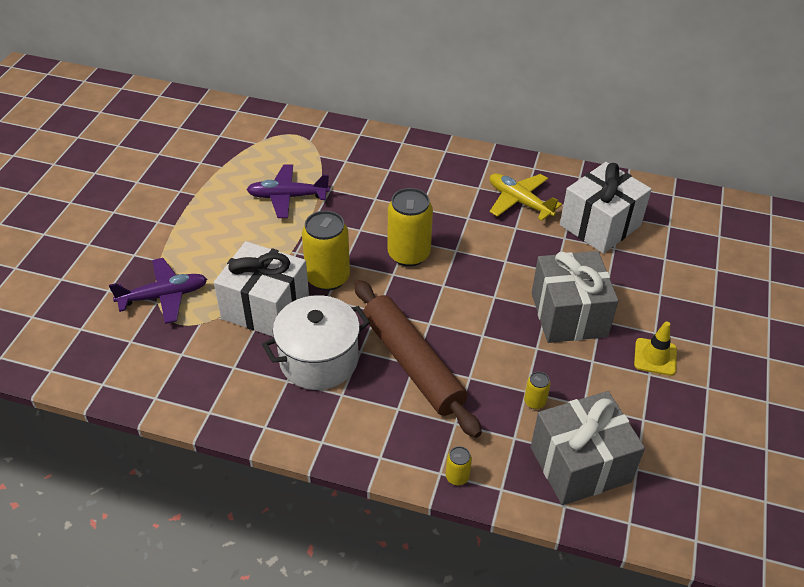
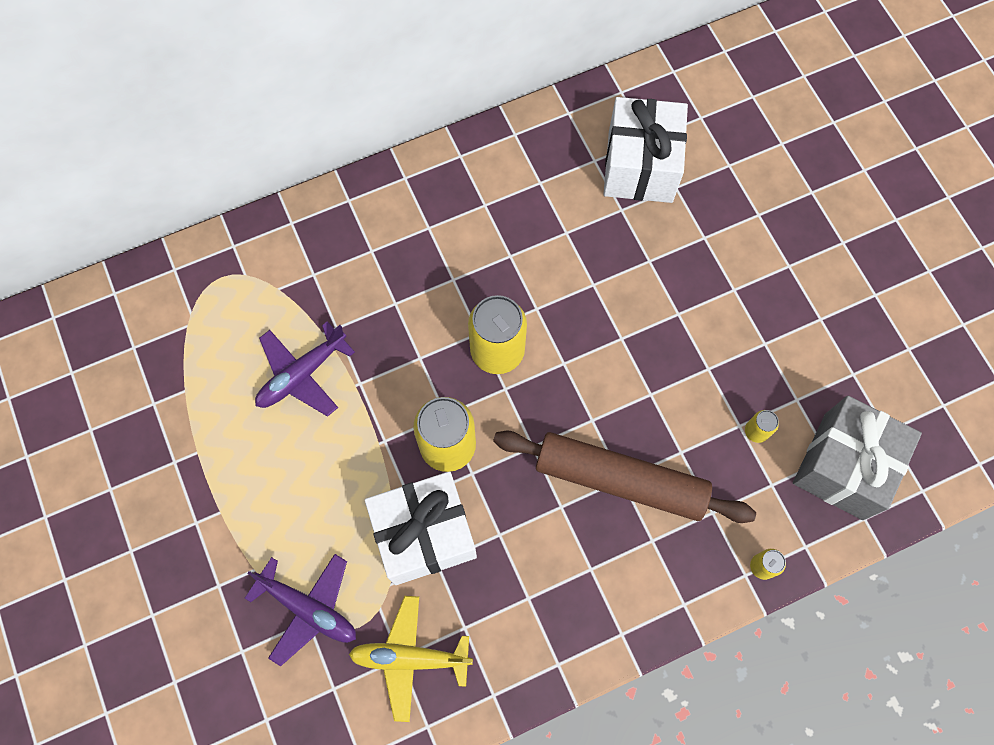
camera: 40 degrees left, 25 degrees up
(164, 296) = (308, 608): purple plane -> purple plane turned 90 degrees clockwise
(319, 360) = (534, 550): white pot -> none
(519, 202) = (540, 193): yellow plane -> yellow plane (410, 658)
(568, 314) = (703, 305): grey gift -> none
(655, 357) = (810, 295): yellow traffic cone -> none

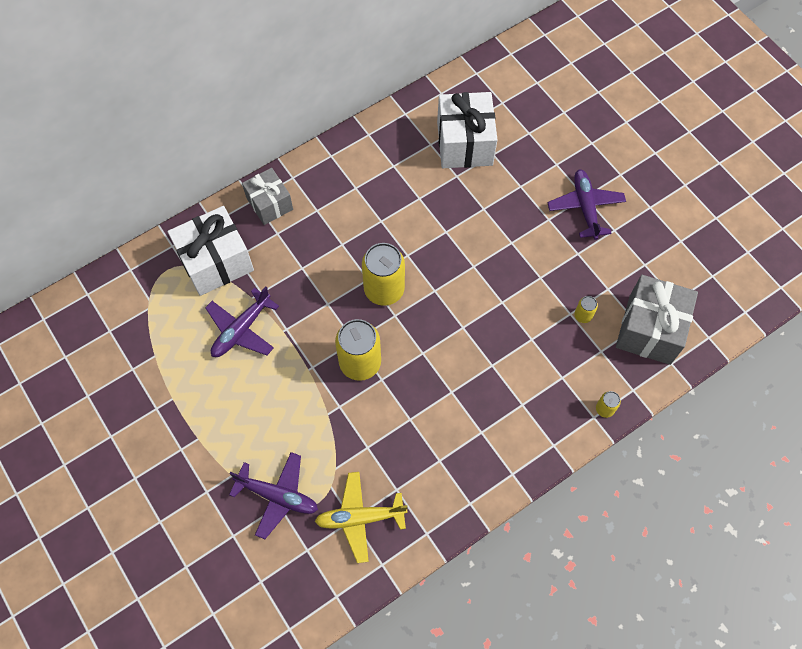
camera: 10 degrees left, 5 degrees down
(368, 209) = (269, 204): none -> grey gift
(424, 534) = (354, 428): white gift -> white gift (216, 262)
(620, 480) = (491, 366): brown rolling pin -> none
(787, 281) = (585, 207): none -> purple plane

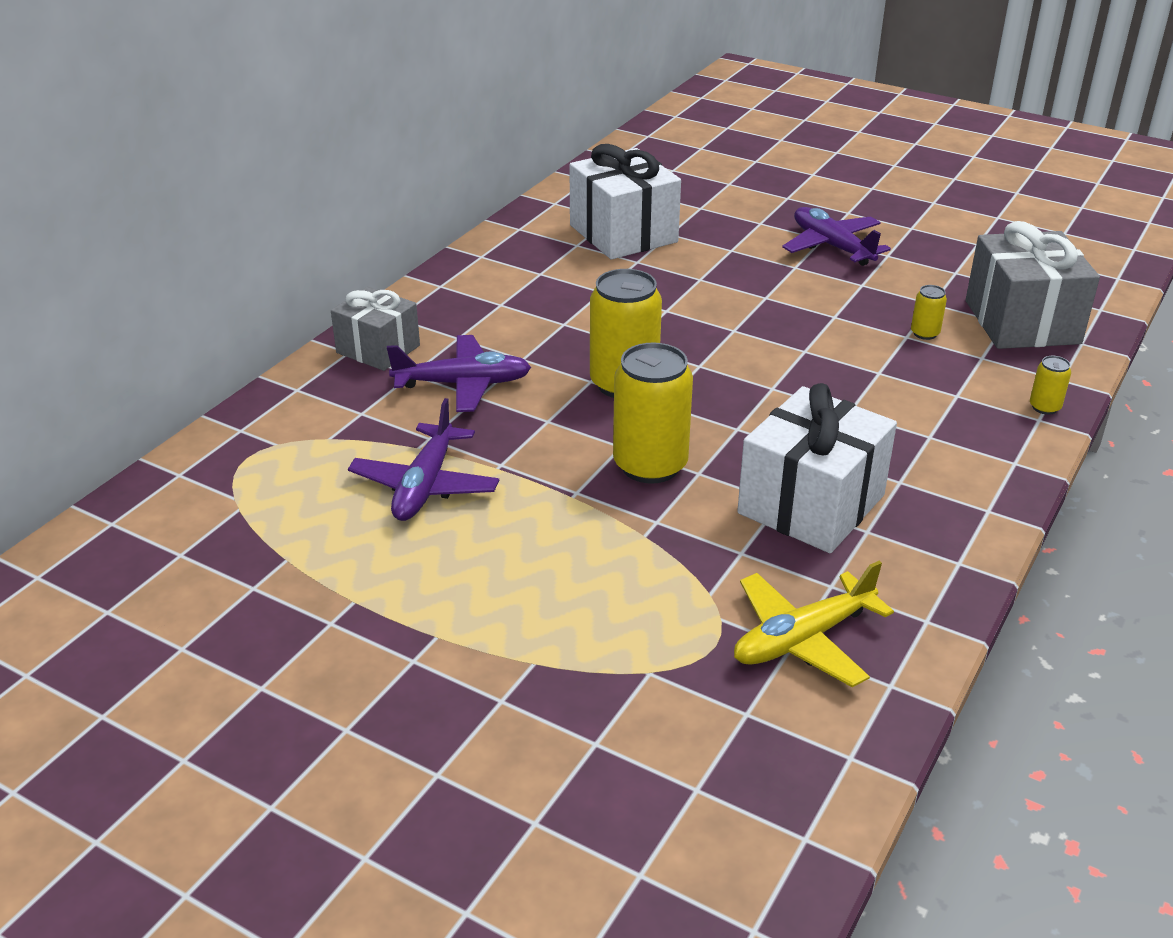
camera: 25 degrees left, 30 degrees down
(216, 262) = (329, 427): white gift -> white gift (811, 504)
(277, 496) = (638, 661): purple plane -> purple plane (463, 384)

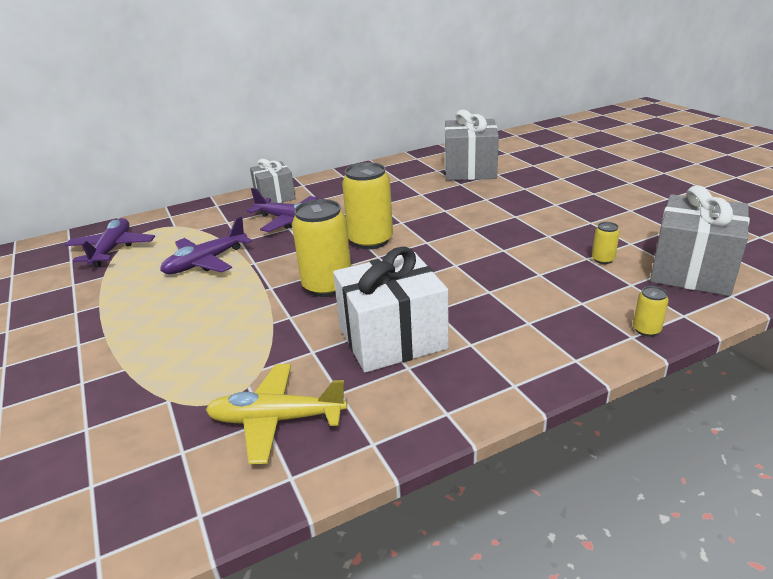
camera: 35 degrees right, 5 degrees down
(623, 233) = (470, 169): white gift -> grey gift
(832, 246) = (595, 198): purple plane -> purple plane (112, 249)

